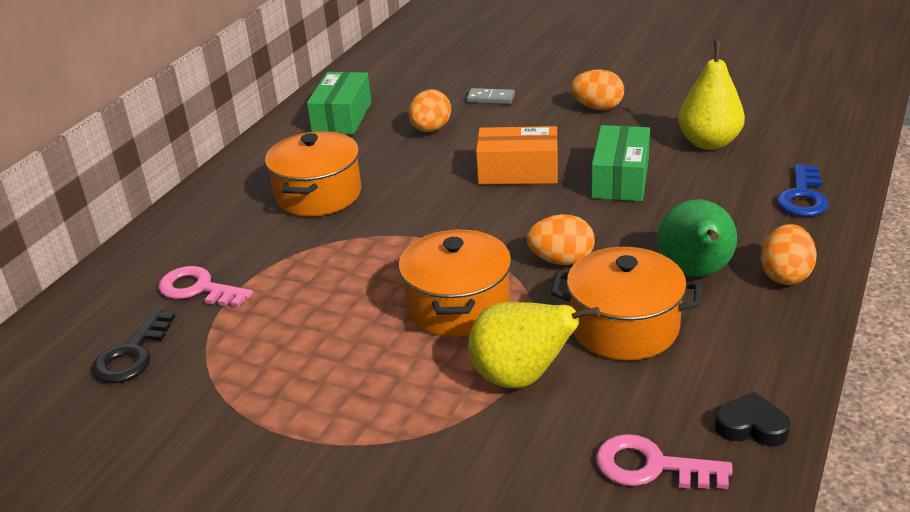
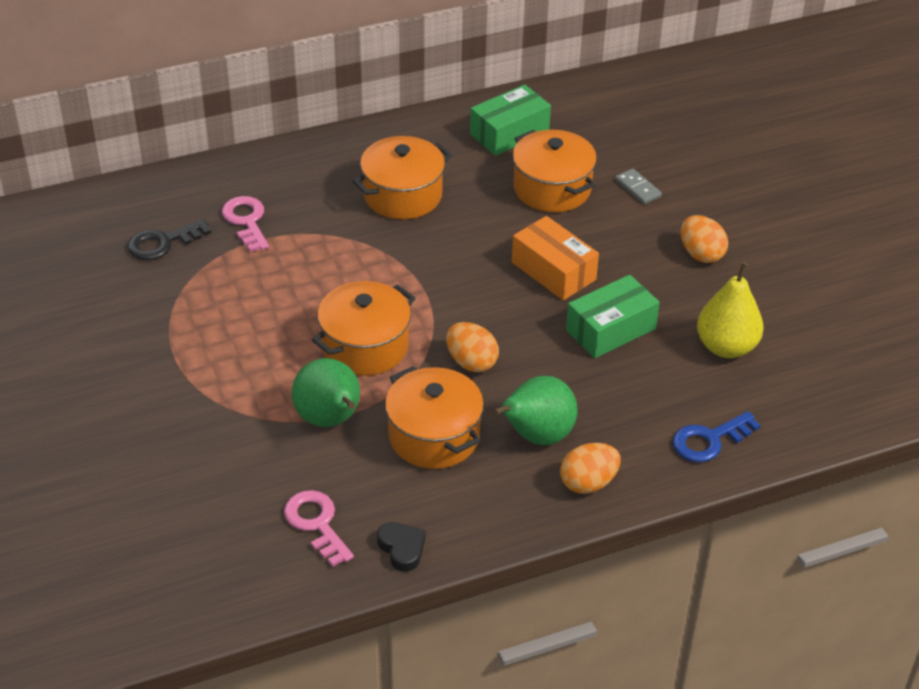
camera: 40 degrees right, 10 degrees up
(430, 129) = (552, 188): orange egg -> orange pot
(521, 378) = (330, 420): yellow pear -> green pear

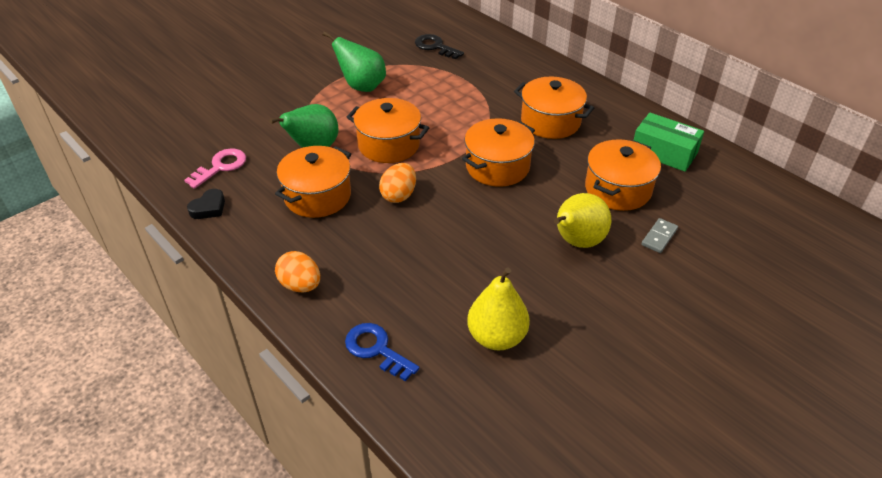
camera: 70 degrees right, 0 degrees up
(246, 221) = (476, 69): pink key -> none
(463, 265) = (497, 167): none -> orange pot
(536, 436) = (338, 246): green pear -> green pear (362, 86)
(553, 271) = (522, 213): orange box -> none
(610, 329) = (475, 259): green box -> none
(618, 247) = (577, 242): none -> yellow pear
(701, 254) = (605, 295): orange egg -> none

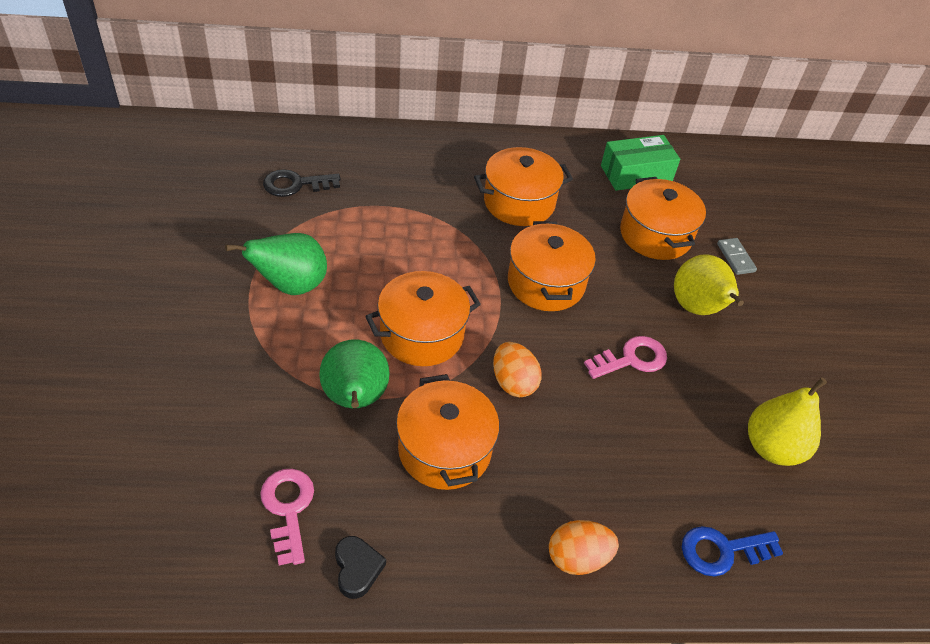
camera: 55 degrees left, 5 degrees up
(485, 233) = (632, 359): none -> pink key

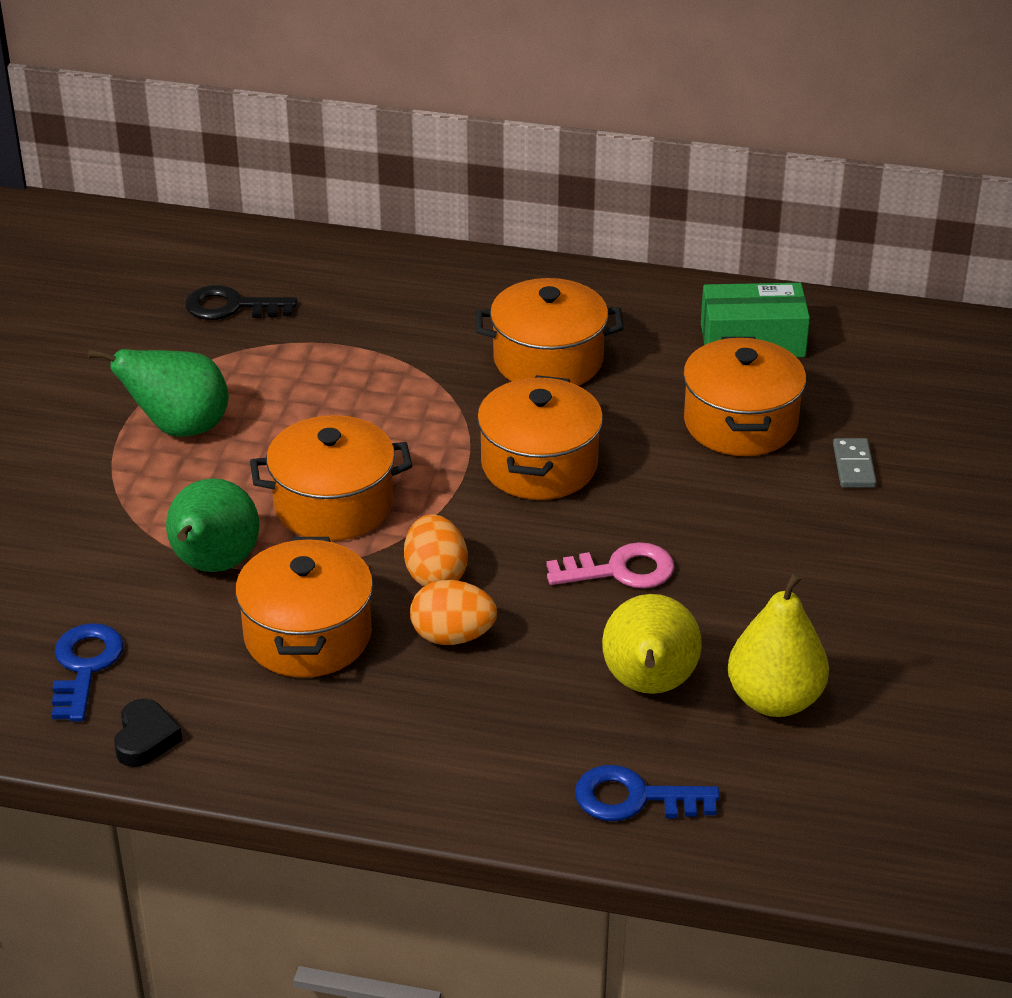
camera: 20 degrees right, 10 degrees down
(288, 508) = (85, 666): pink key -> blue key
(577, 558) = (431, 773): orange egg -> orange egg (453, 636)
(698, 309) = (755, 523): yellow pear -> yellow pear (649, 685)

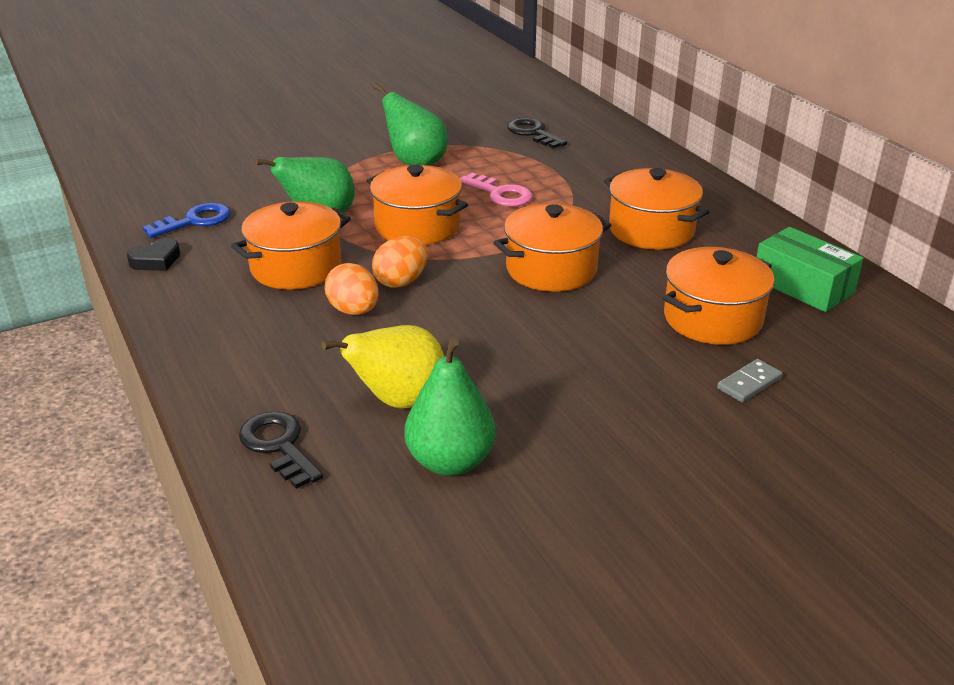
camera: 50 degrees right, 5 degrees down
(620, 570) = (496, 340): pink key -> pink key (500, 194)
(634, 798) = (278, 445): blue key -> black key
(774, 700) = (450, 461): yellow pear -> green pear

